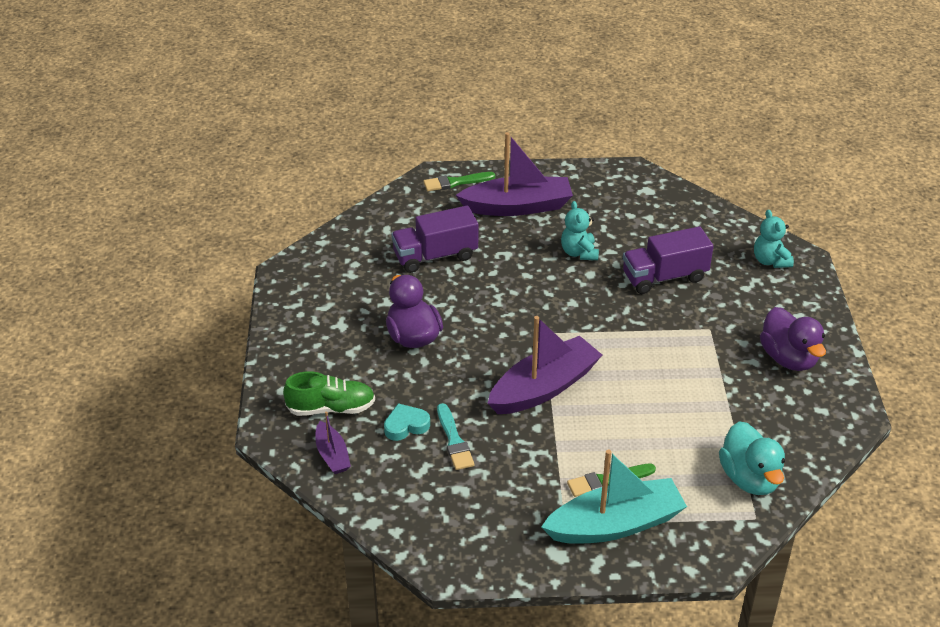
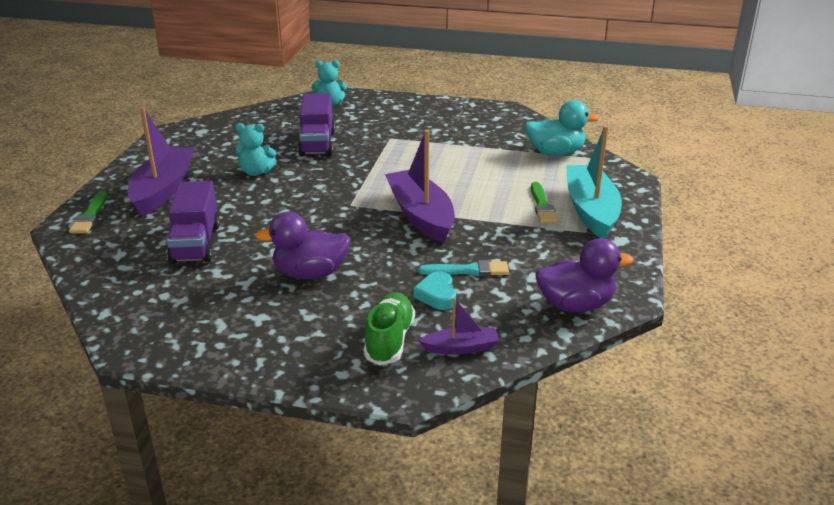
camera: 75 degrees left, 10 degrees down
(788, 358) = (439, 118): purple duck -> purple duck (575, 305)

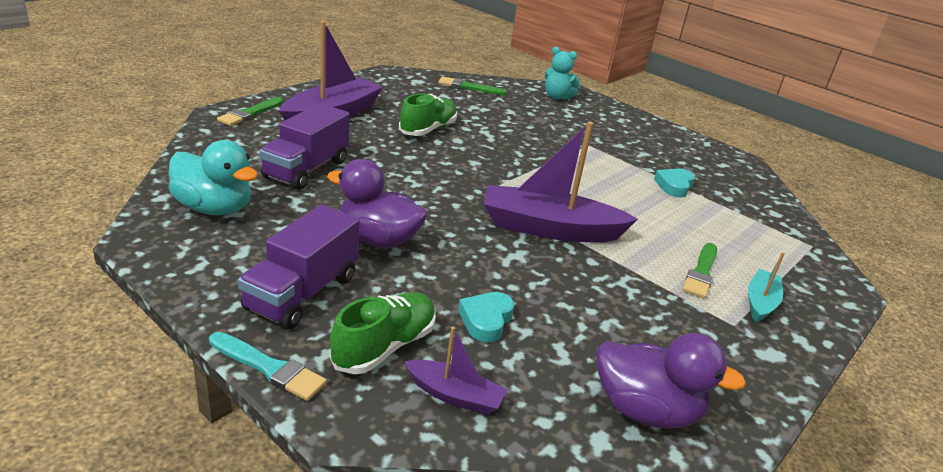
camera: 25 degrees right, 0 degrees up
(250, 121) = (468, 87): none -> green brush
(256, 172) = (428, 129): turquoise teddy bear -> green shoe
(317, 143) = (510, 125): purple truck -> purple truck (302, 293)
(420, 215) = (549, 228): purple boat -> purple boat turned 90 degrees counterclockwise
(468, 270) = (548, 308): turquoise brush -> turquoise brush (269, 368)
(477, 148) = (674, 186): none -> turquoise heart
(555, 152) = (765, 222): turquoise duck -> turquoise duck (214, 208)
(591, 210) = (760, 302): turquoise boat -> turquoise boat, size x0.50

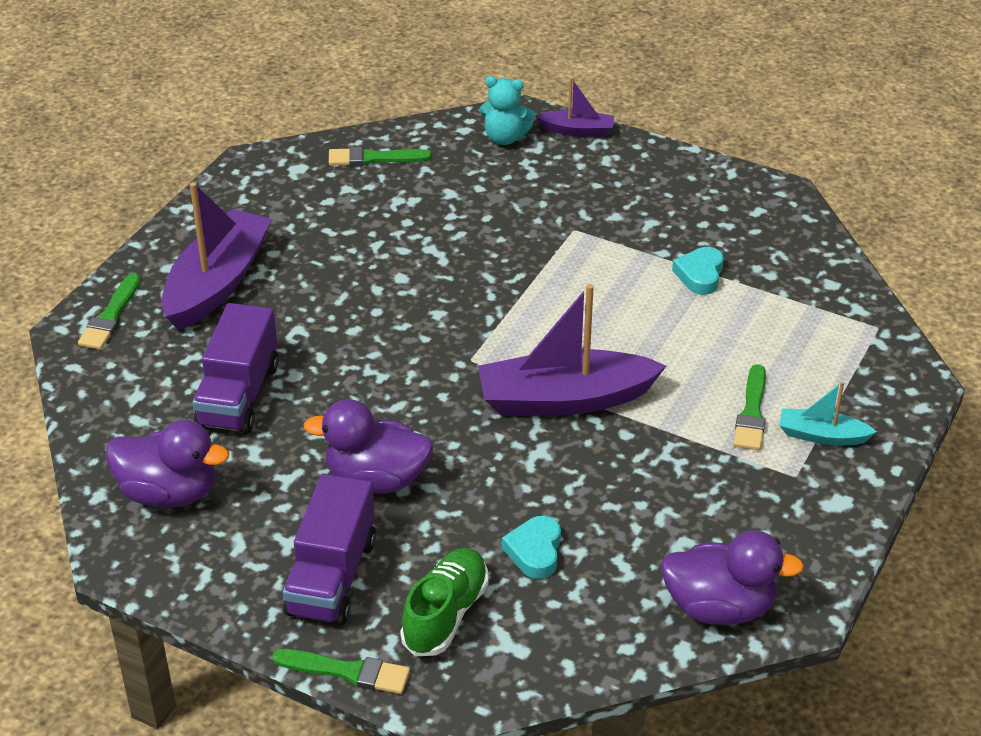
camera: 10 degrees left, 10 degrees up
(214, 208) = (169, 492): turquoise duck -> purple duck
(269, 368) = (347, 671): turquoise brush -> green brush
(428, 129) = (355, 270): green shoe -> none
(455, 395) = (534, 646): purple boat -> purple boat (577, 130)
(760, 302) = (821, 435): turquoise boat -> turquoise boat turned 90 degrees counterclockwise

